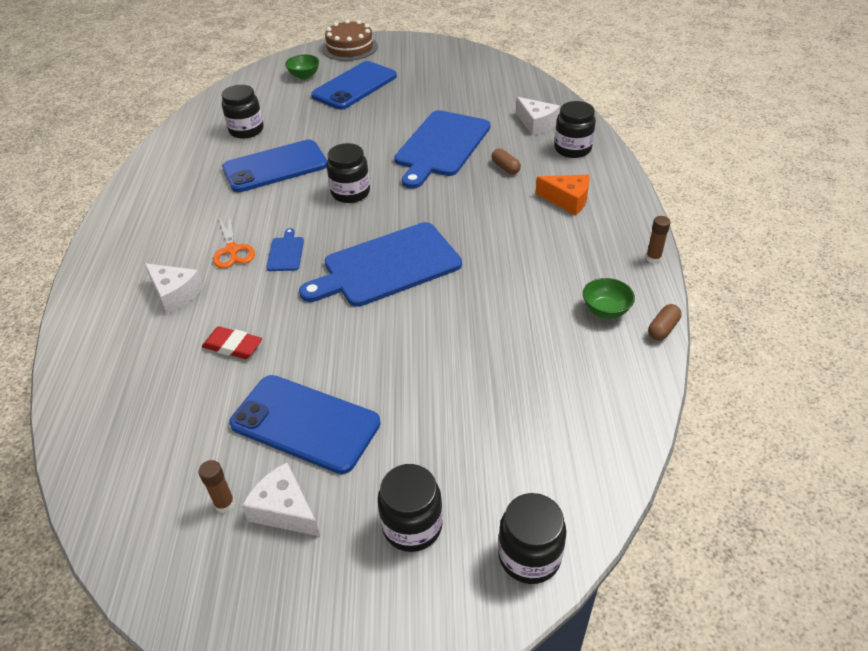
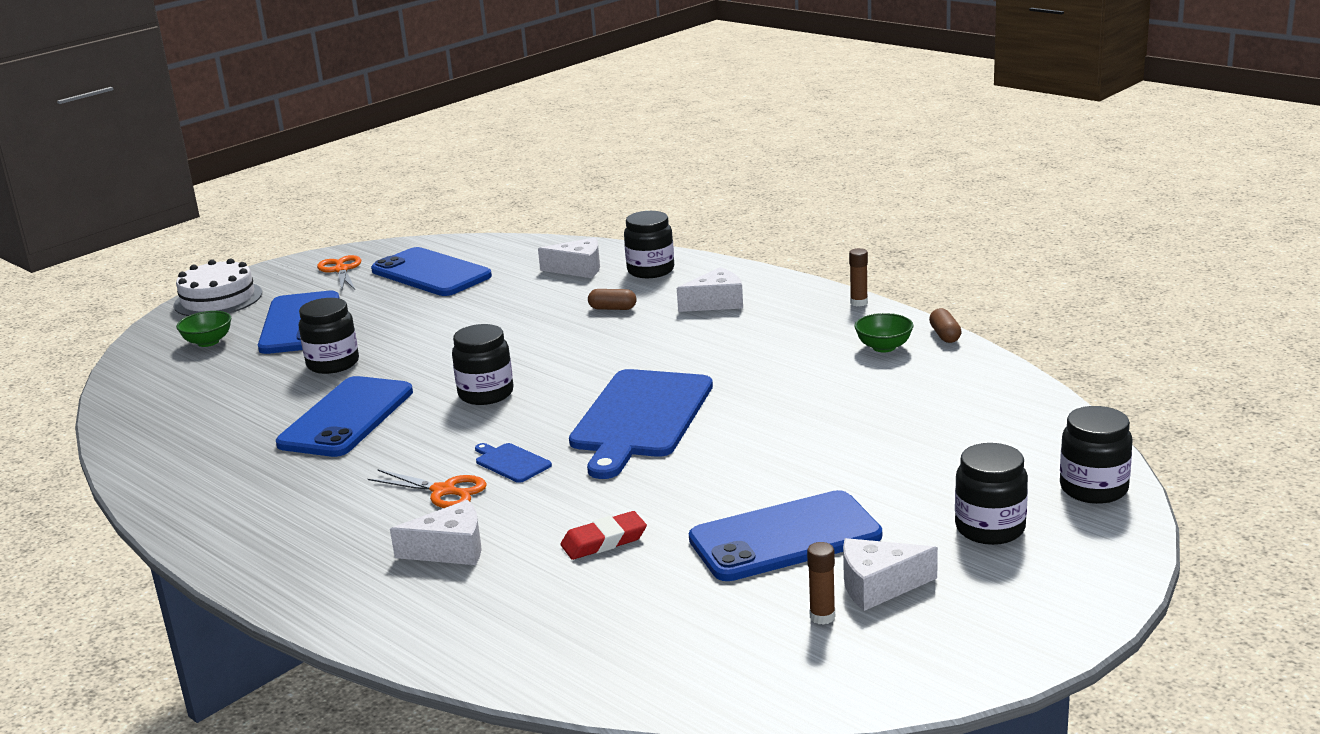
camera: 45 degrees left, 20 degrees down
(246, 130) = (234, 411): black jar -> black jar (333, 364)
(350, 47) = (218, 299): brown cake -> white cake
(427, 57) = (341, 270): none -> orange scissors
(441, 146) = (511, 323): blue cutting board -> none
(461, 83) = (431, 273): none -> blue phone
(567, 200) = (716, 303): orange cheese -> white cheese

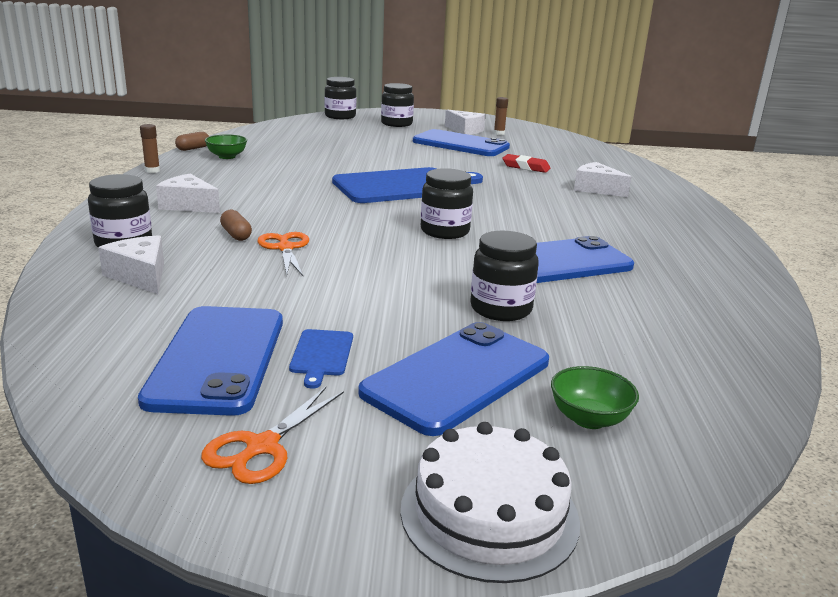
camera: 135 degrees left, 0 degrees up
(443, 491) = (562, 205): orange scissors -> orange scissors (285, 248)
(511, 462) = (505, 200): blue cutting board -> blue cutting board (321, 355)

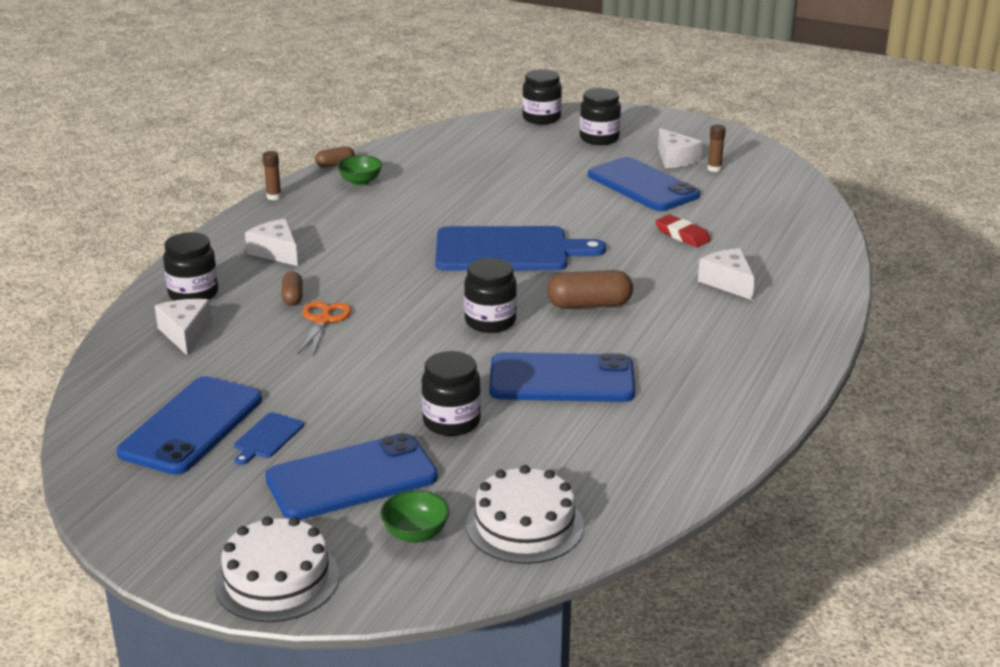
camera: 25 degrees right, 5 degrees up
(262, 446) = (174, 501): orange scissors -> none
(512, 212) = (589, 305): none -> brown capsule
(683, 386) = (525, 525): none -> white cake

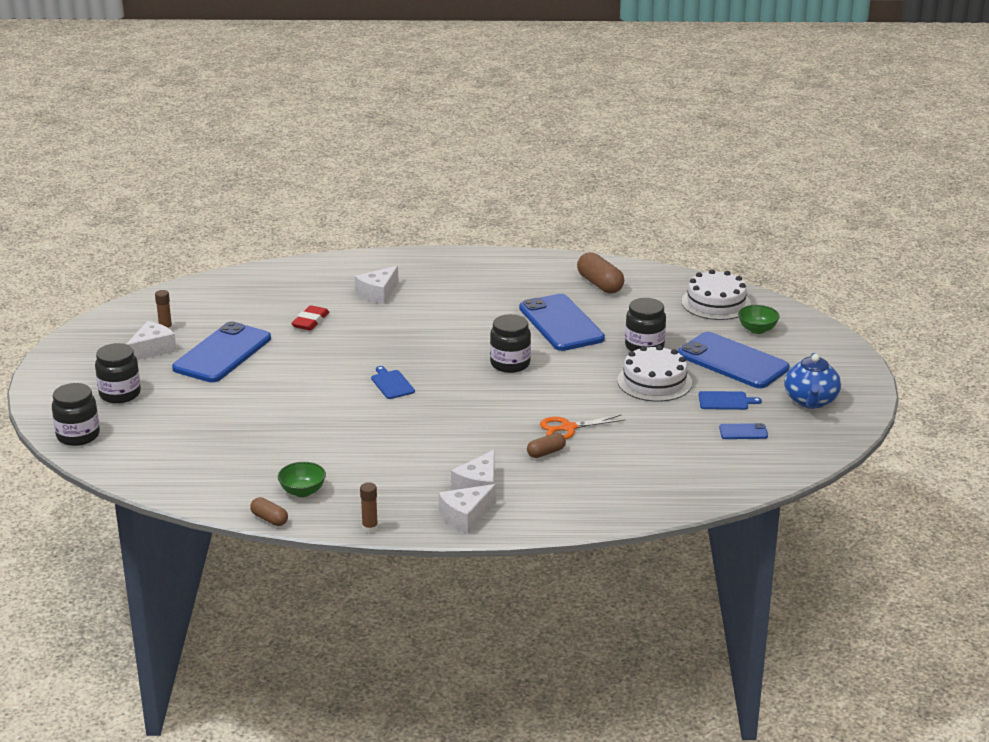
camera: 115 degrees left, 0 degrees up
(185, 334) = (641, 479): white cheese -> white cheese (466, 516)
(191, 426) = (743, 432): blue phone -> blue phone, size x0.42
(193, 294) = (581, 500): black jar -> none
(195, 504) = (810, 401): none -> blue teapot
(277, 579) = (836, 356): white cake -> white cake (654, 382)
(507, 250) = (392, 384): blue cutting board -> blue cutting board, size x0.41
(589, 305) = (454, 334): brown capsule -> brown capsule (600, 284)

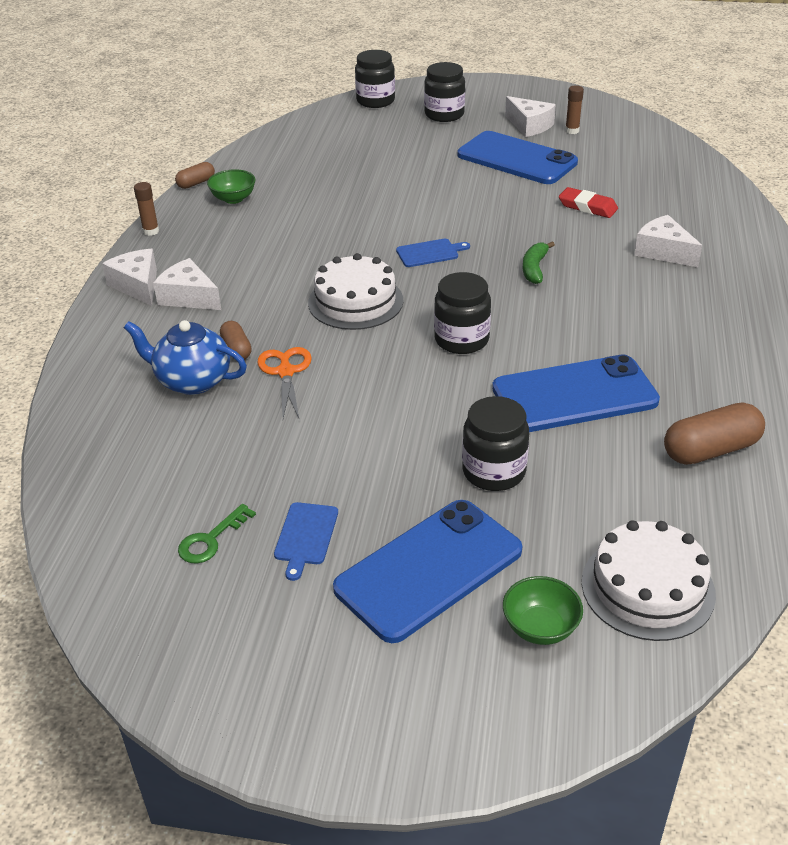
camera: 100 degrees right, 10 degrees up
(409, 340) = (534, 268): none -> green banana
(654, 382) = (383, 467): white cake -> white cake (355, 301)
(743, 432) = (211, 540): blue phone -> green key
(810, 401) = (271, 648): blue teapot -> blue teapot (192, 381)

